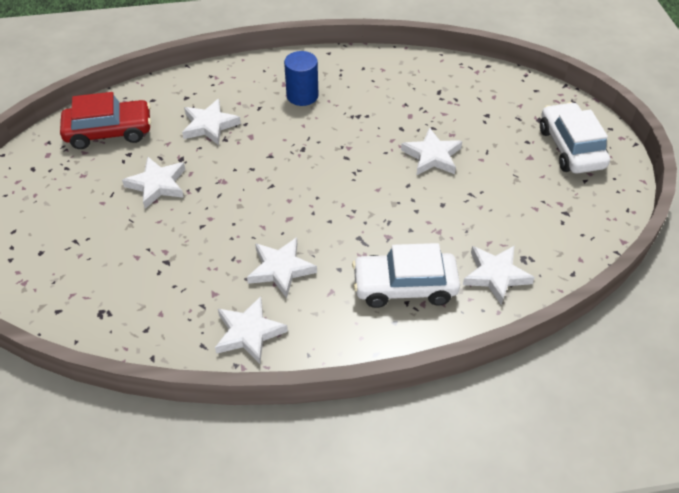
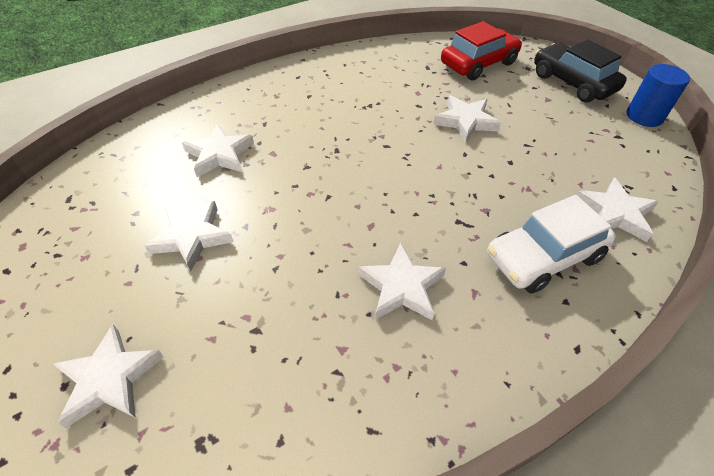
camera: 25 degrees left, 0 degrees up
(109, 132) = (98, 195): red car -> red car (478, 64)
(249, 333) = (419, 385): white star -> white star (109, 378)
(302, 95) = (302, 101): blue cylinder -> blue cylinder (644, 116)
(571, 148) = (572, 83): white car -> black car

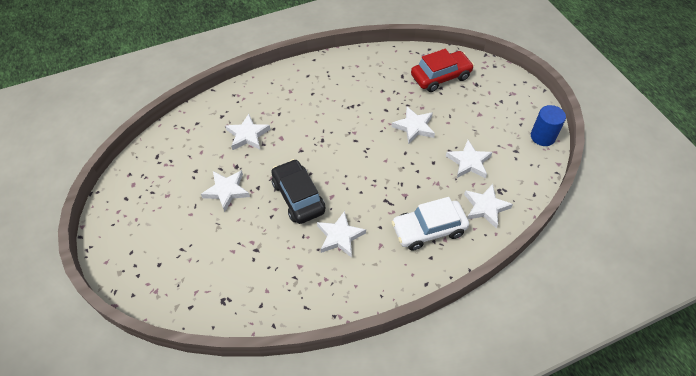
camera: 10 degrees right, 5 degrees up
(109, 378) = (181, 264): white star -> white star (469, 162)
(572, 83) = (504, 101): black car -> black car (298, 197)

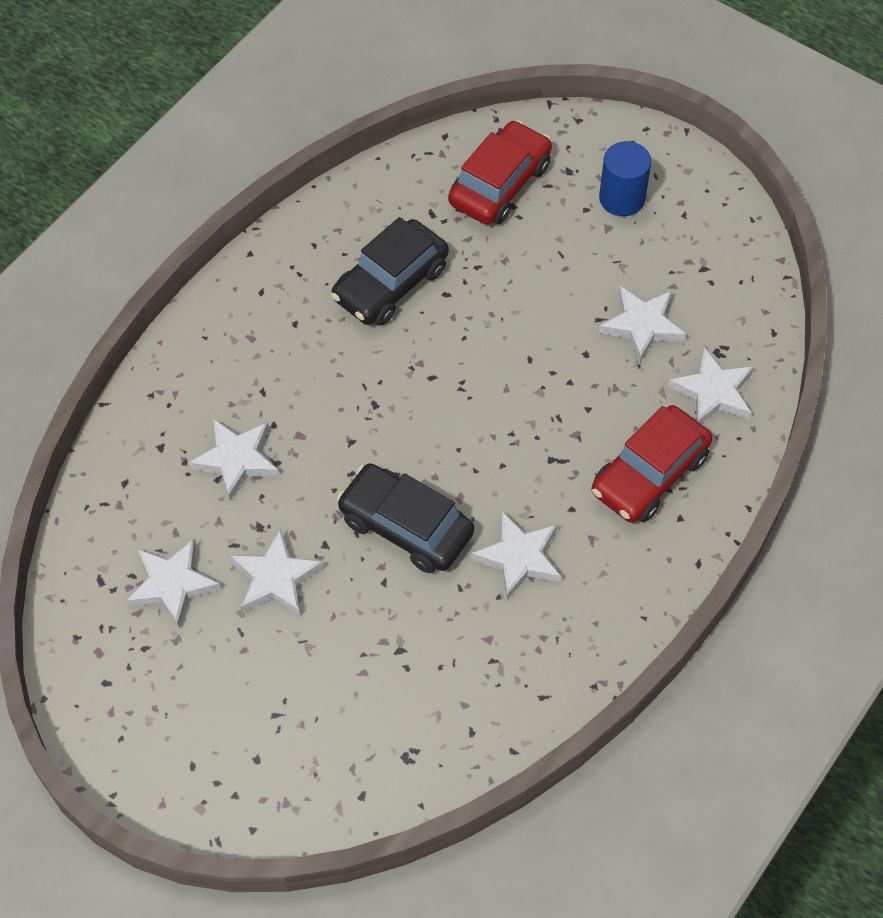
camera: 30 degrees left, 5 degrees up
(364, 95) = (390, 283): none -> black car
(414, 127) = (515, 304): white star -> white star (172, 584)
(428, 229) = (649, 474): white car -> red car
(542, 136) = (731, 222): blue cylinder -> blue cylinder (622, 198)

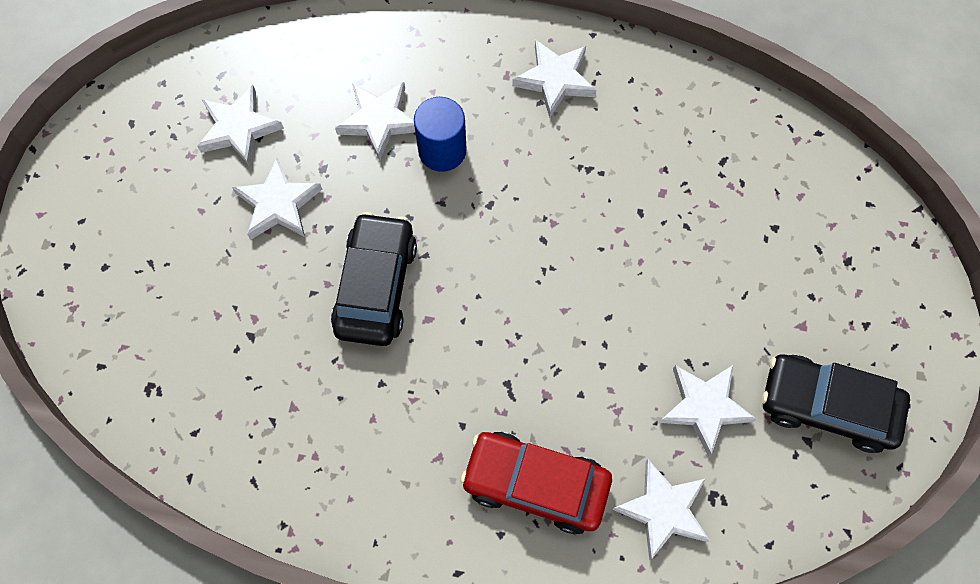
camera: 65 degrees right, 10 degrees up
(390, 283) = (625, 160): black car -> black car (827, 406)
(500, 184) = (793, 205): red car -> none
(519, 557) = (388, 399): white star -> white star (555, 80)
(622, 198) = (846, 325): blue cylinder -> blue cylinder (442, 150)

